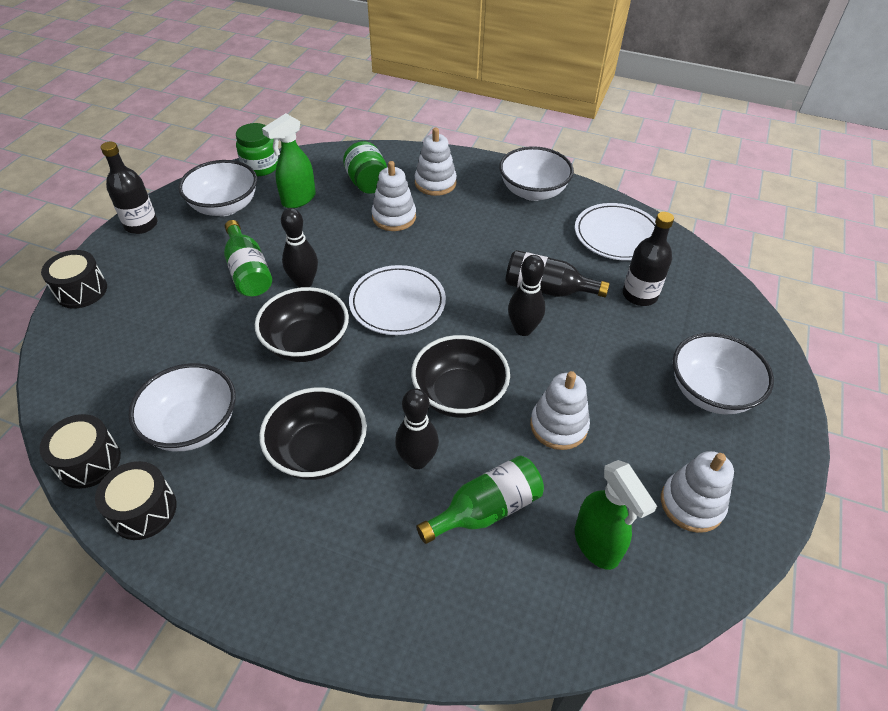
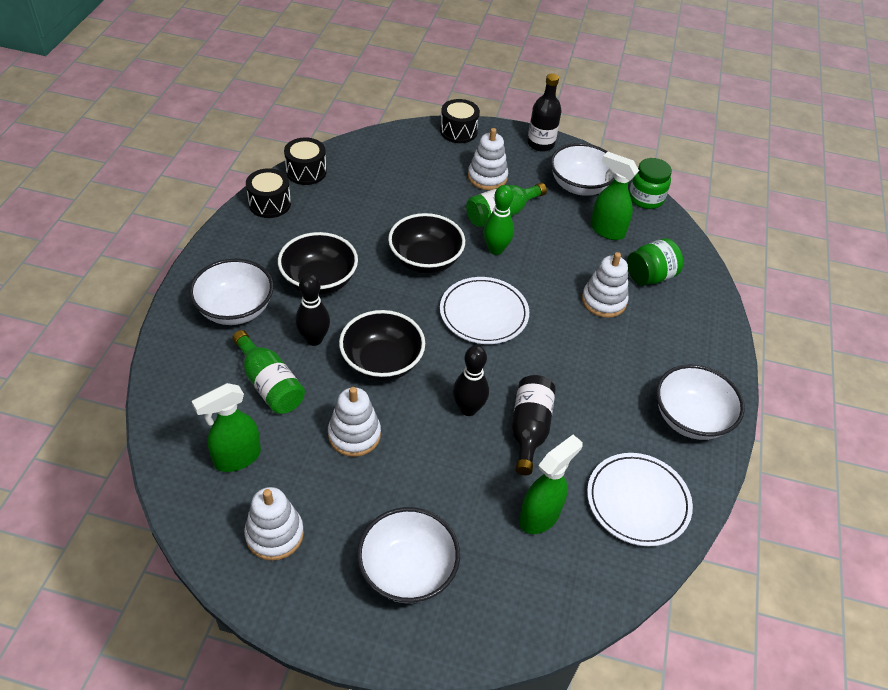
camera: 80 degrees right, 0 degrees up
(193, 426) = (338, 213): white bowl -> white bowl (235, 309)
(304, 282) = (495, 249): black bowling pin -> green bowling pin
(435, 183) = (672, 330): white stacking toy -> white stacking toy (487, 177)
(639, 295) = (540, 516): black bottle -> green spray bottle

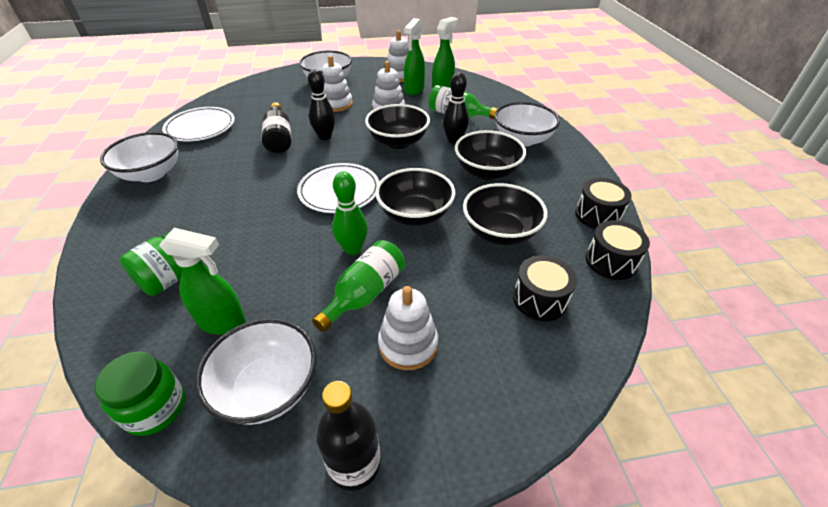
camera: 160 degrees right, 5 degrees down
(366, 220) = (500, 232): none -> black bowl
(458, 131) = (501, 424): black drum -> black drum (540, 299)
(540, 516) = (263, 109): green spray bottle -> green spray bottle (414, 90)
(603, 301) = (225, 236): white stacking toy -> white stacking toy (336, 104)

